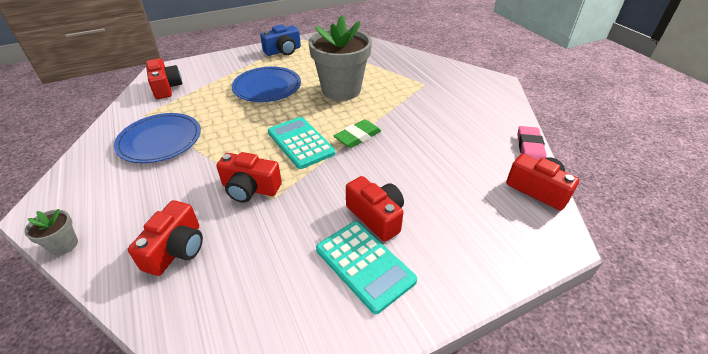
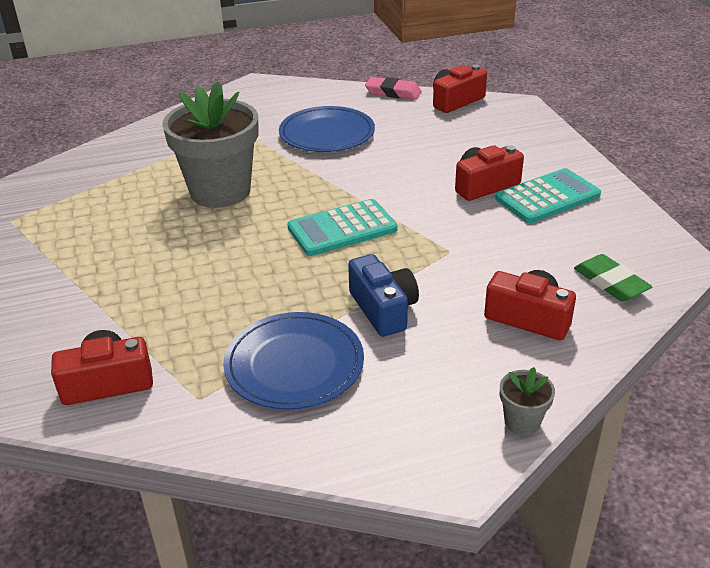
camera: 80 degrees left, 5 degrees down
(250, 188) = (429, 268): red camera -> none
(267, 87) = (174, 259): blue plate -> blue plate (327, 134)
(283, 51) = (46, 243): blue camera -> blue camera (383, 309)
(357, 136) = (341, 186): green eraser -> green eraser (610, 282)

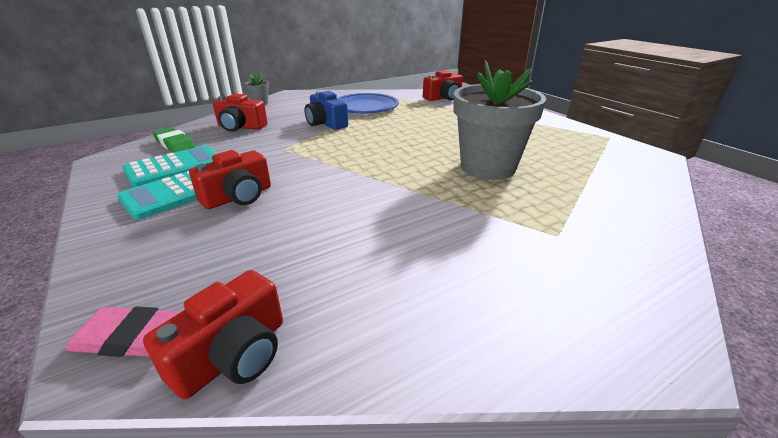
camera: 165 degrees right, 5 degrees down
(327, 134) = (436, 242): blue plate -> none
(342, 229) = (367, 153): turquoise calculator -> turquoise calculator (174, 167)
(393, 92) = (367, 368): pink eraser -> pink eraser (132, 338)

